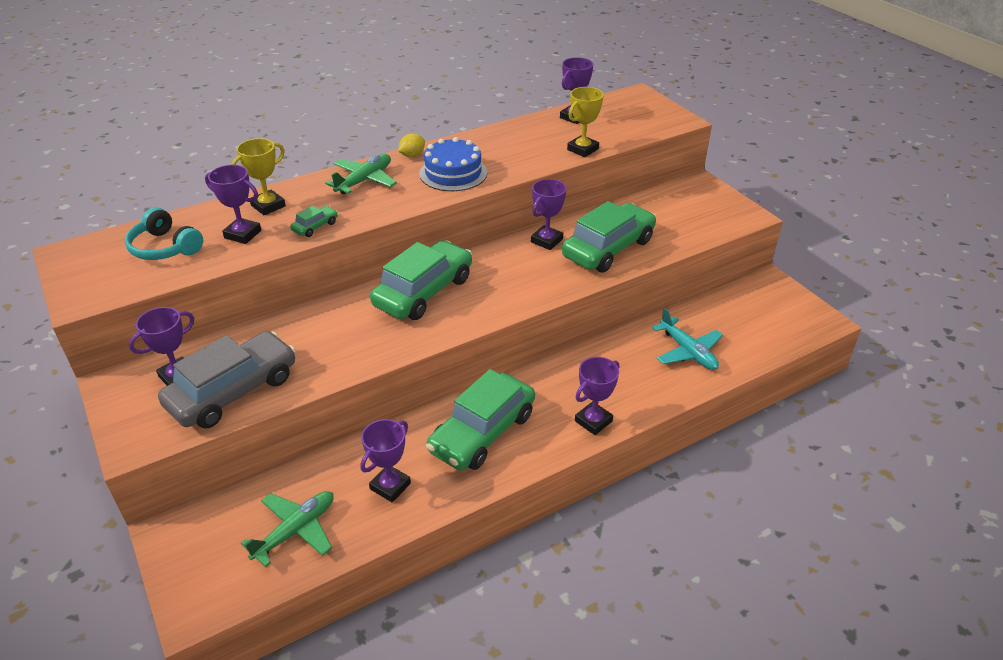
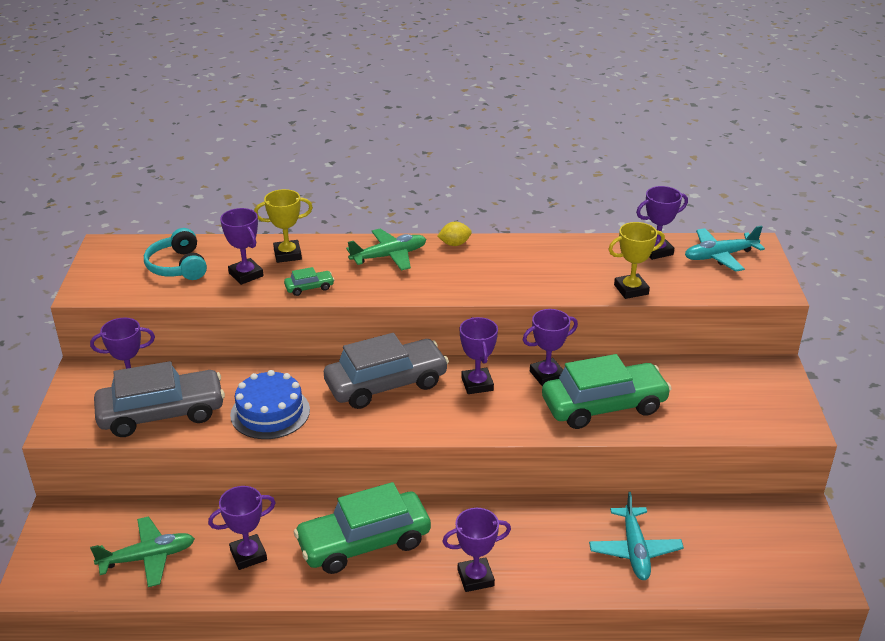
camera: 30 degrees right, 5 degrees down
(424, 292) = (386, 384): green car -> grey car
(453, 173) = (477, 274): blue cake -> blue cake (270, 412)
(499, 266) = (477, 384): none -> purple trophy
(622, 108) = (719, 256): none -> turquoise plane

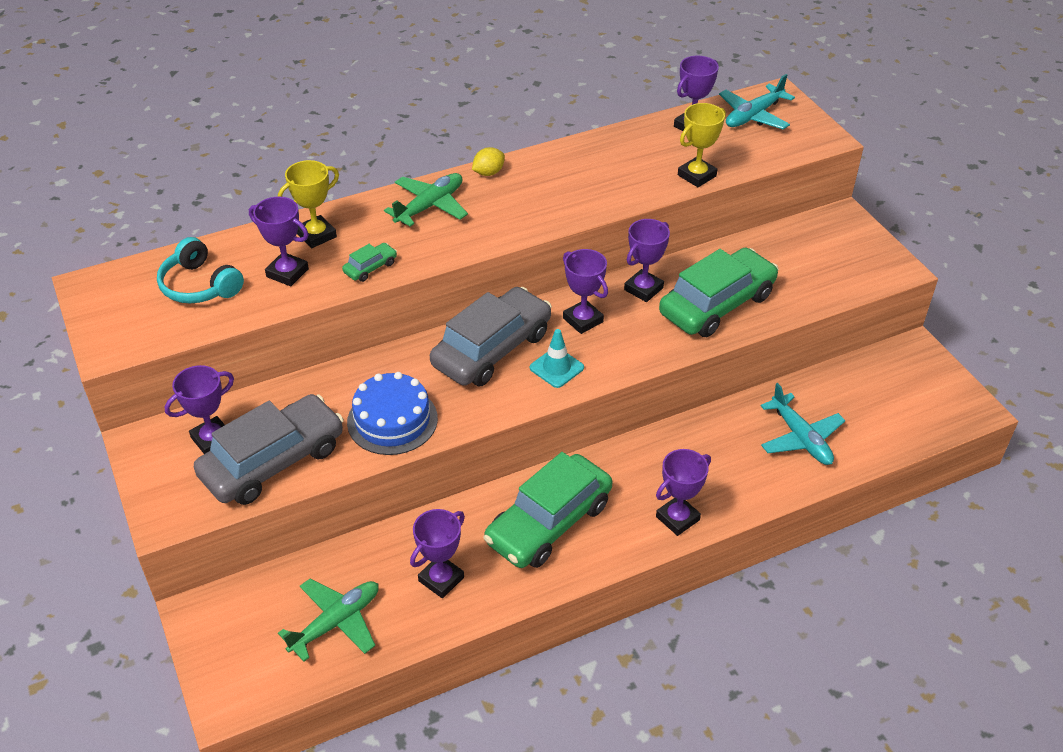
camera: 25 degrees left, 10 degrees up
(428, 414) = (556, 368): none -> turquoise traffic cone

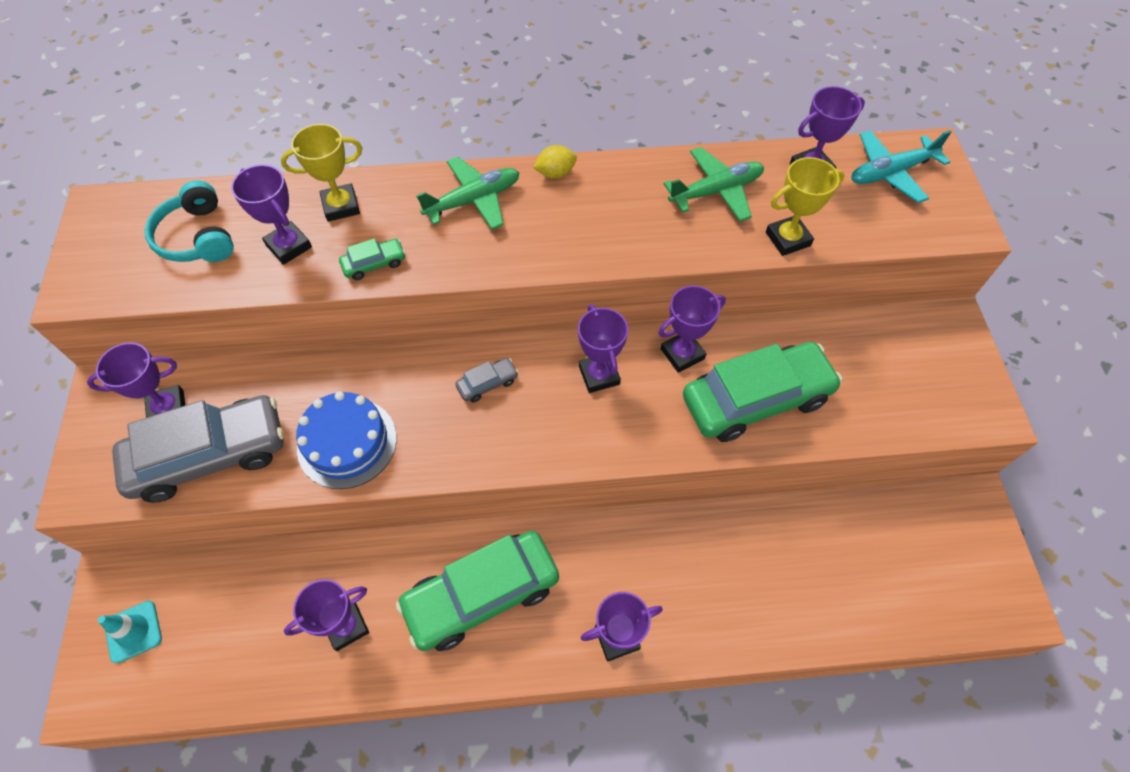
camera: 20 degrees right, 15 degrees up
(336, 622) = (226, 641): green plane -> green plane (716, 191)
(492, 349) = (487, 384): grey car -> grey car, size x0.41
(556, 368) = (544, 429): turquoise traffic cone -> turquoise traffic cone (133, 631)
(801, 438) = (795, 579): turquoise plane -> none

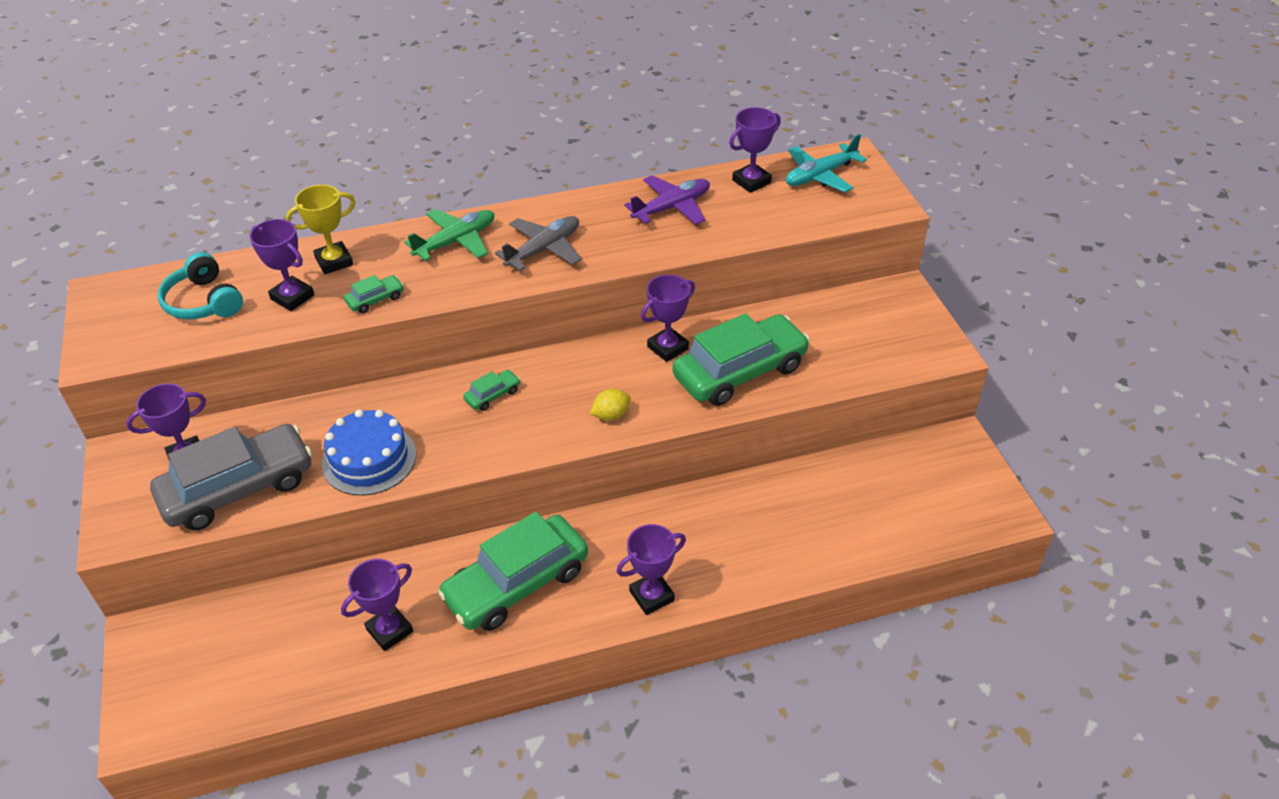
camera: 10 degrees left, 15 degrees down
(133, 631) = (175, 670): turquoise traffic cone -> none
(487, 384) = (493, 395): grey car -> green car
(555, 173) = (526, 212): yellow lemon -> yellow lemon (611, 415)
(566, 226) = (544, 249): none -> grey plane
(599, 375) = (595, 374): purple trophy -> none
(716, 191) = (672, 207): green plane -> purple plane
(788, 239) = (740, 234): yellow trophy -> none

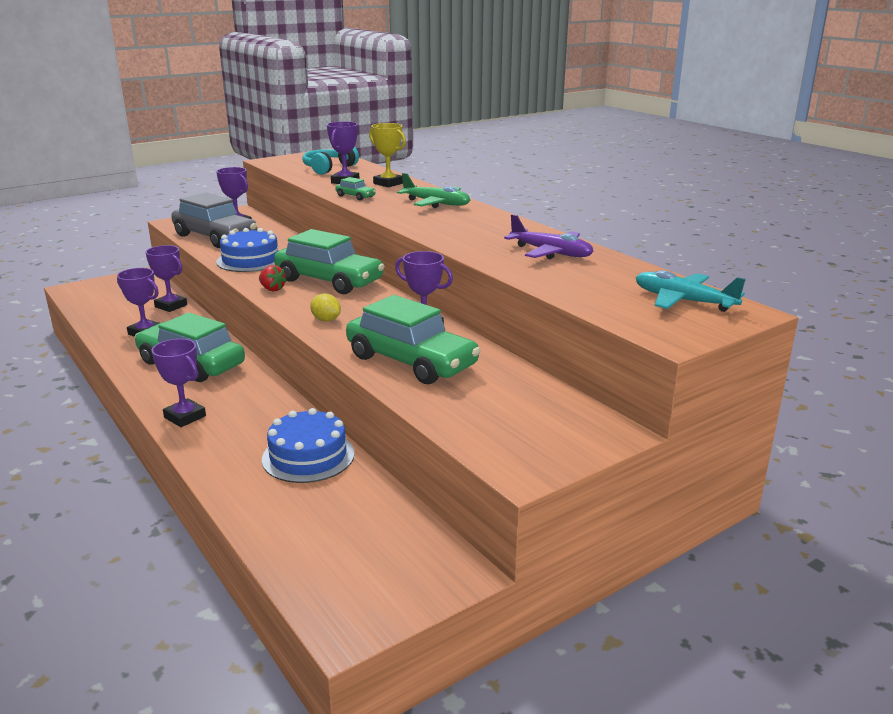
camera: 70 degrees right, 20 degrees down
(491, 449) = (272, 289): none -> red strawberry
(493, 395) = (329, 281): green car -> green car, size x2.43
(544, 249) = (449, 225): grey plane -> none
(751, 181) = (631, 275): purple trophy -> purple trophy (171, 306)
(769, 503) = (308, 456): none -> blue cake

